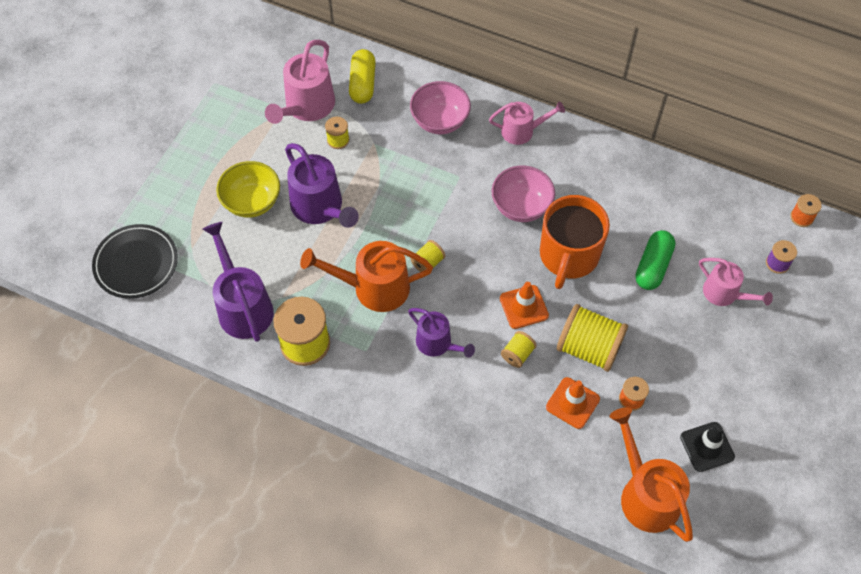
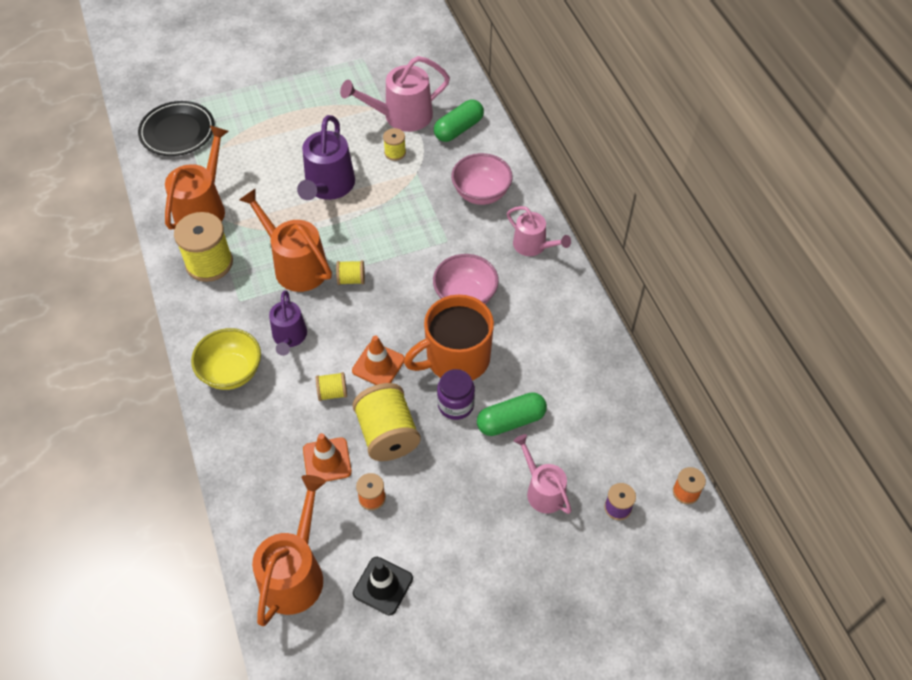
camera: 45 degrees right, 5 degrees down
(243, 306) = (203, 208): purple watering can -> orange watering can
(252, 202) = (290, 149): yellow bowl -> yellow bowl (231, 372)
(362, 84) = (458, 129): yellow capsule -> green capsule
(606, 287) = (455, 405): none -> purple jar
(724, 294) = (542, 490): pink watering can -> pink watering can turned 150 degrees clockwise

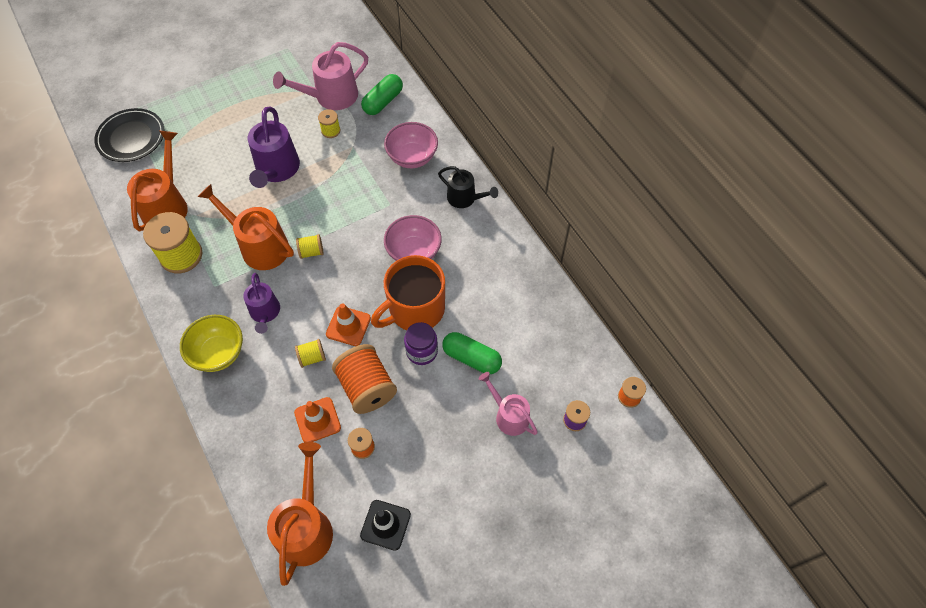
camera: 10 degrees left, 5 degrees up
(387, 434) = (367, 387): yellow spool -> orange spool
(511, 421) = (471, 358): green capsule -> green capsule turned 60 degrees clockwise
(533, 246) = (465, 198): pink watering can -> black watering can

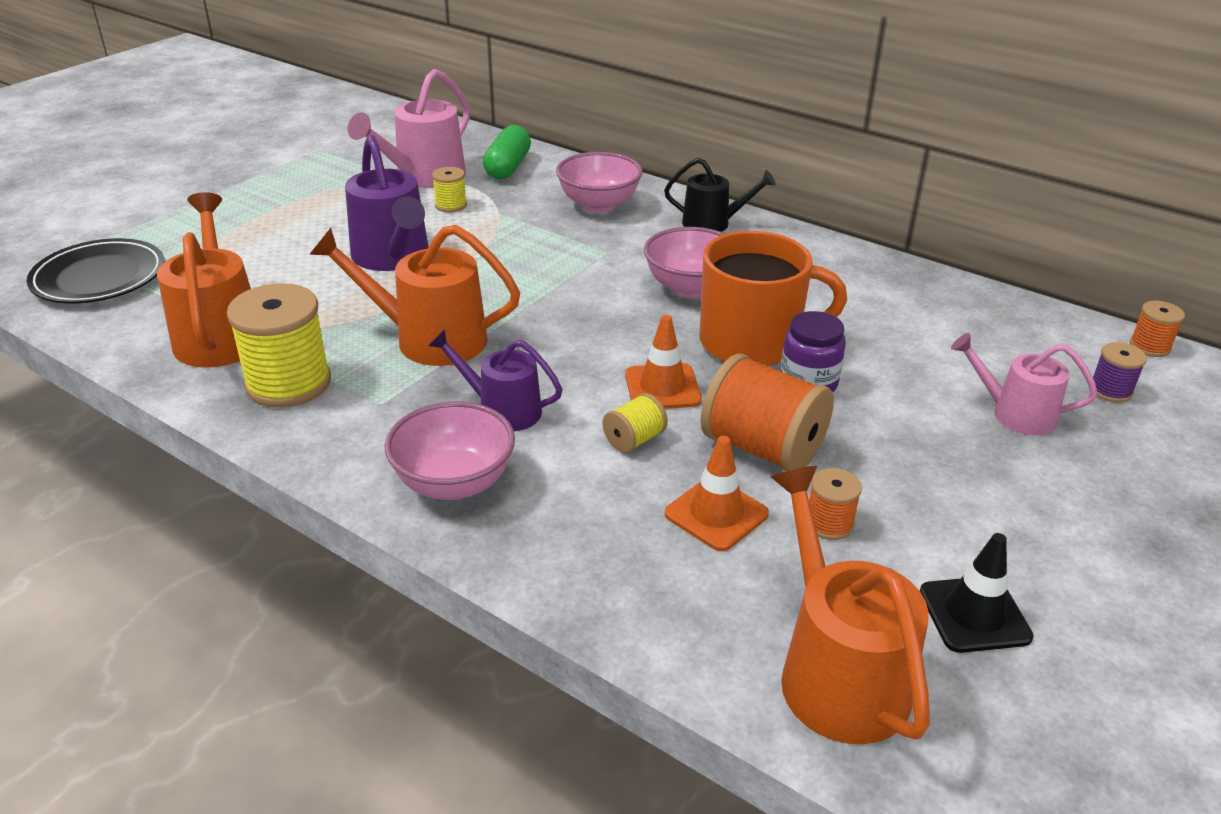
camera: 25 degrees left, 25 degrees down
(218, 353) = (454, 483): yellow bowl -> pink bowl
(265, 313) = (502, 410): purple watering can -> purple watering can turned 150 degrees clockwise
(311, 252) = (525, 324): yellow spool -> none
(415, 309) = (752, 342): orange mug -> orange mug turned 120 degrees counterclockwise
(471, 358) = (891, 369): green capsule -> none

